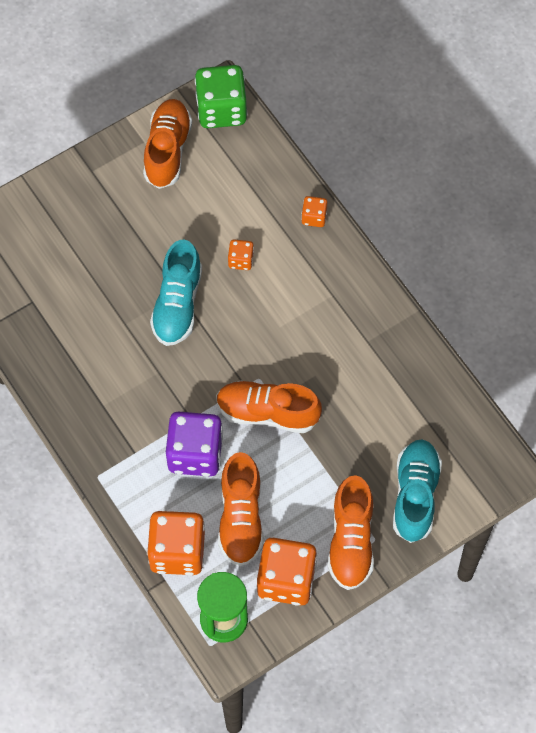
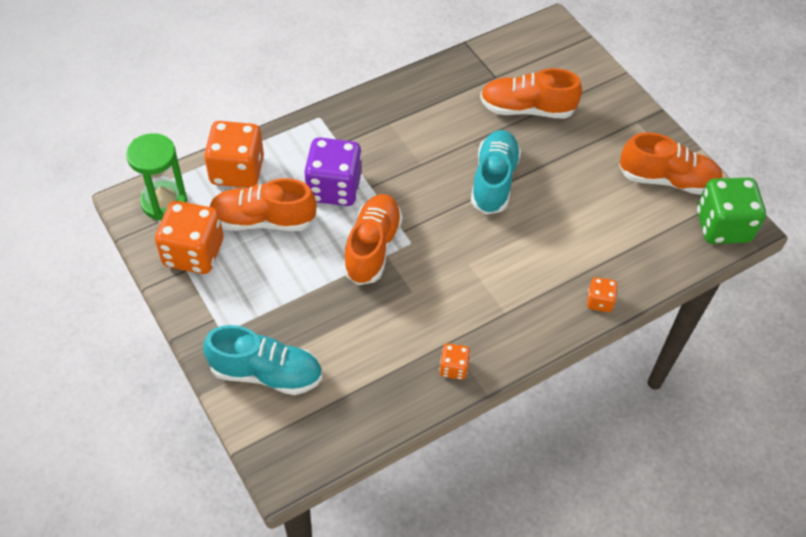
camera: 90 degrees right, 10 degrees down
(177, 304) = (493, 181): turquoise shoe -> turquoise shoe turned 90 degrees clockwise
(241, 260) = (544, 234): orange dice -> orange dice (453, 368)
(351, 541) = (224, 310): orange shoe -> orange shoe (527, 109)

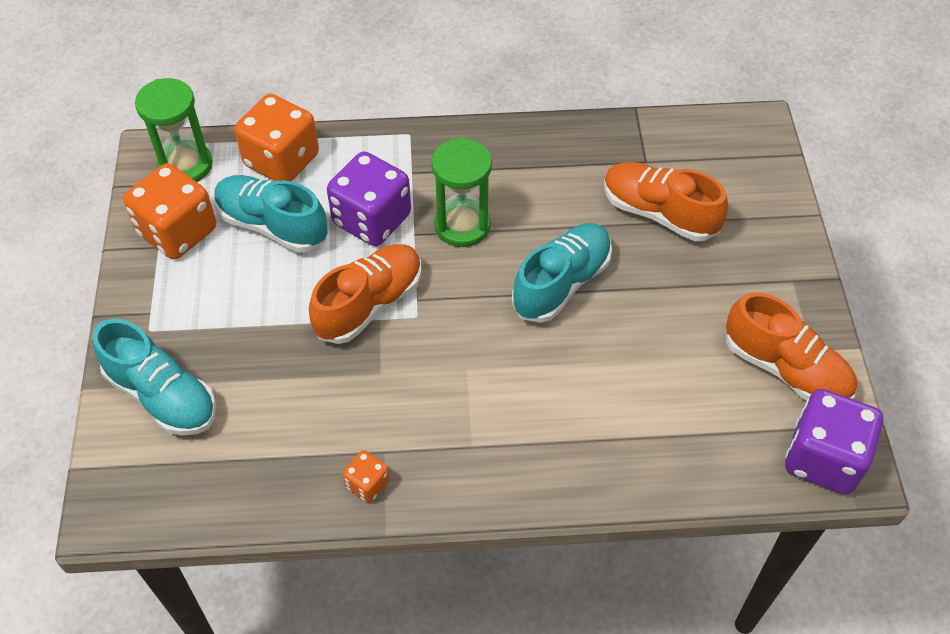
camera: 30 degrees right, 0 degrees up
(263, 220) = (272, 225): orange shoe -> turquoise shoe
(401, 167) = (462, 225): none -> green hourglass
(599, 301) = (596, 484): orange dice -> none
(722, 226) = (823, 458): green dice -> purple dice

